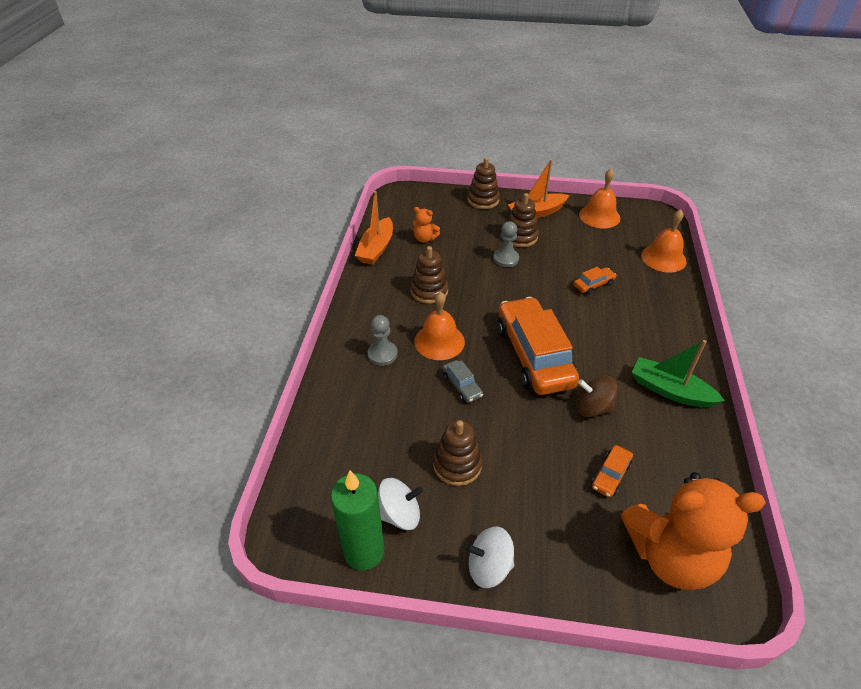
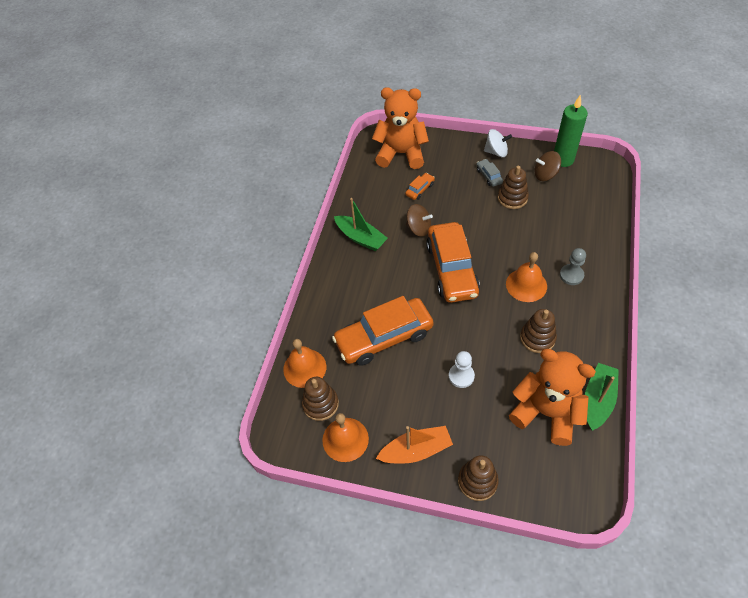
camera: 170 degrees left, 10 degrees up
(376, 248) = (597, 400): orange boat -> green boat
(400, 514) = (545, 175): white spinning top -> brown spinning top
(424, 239) = (546, 412): orange teddy bear -> orange teddy bear, size x2.36
(462, 386) = (508, 247): grey car -> grey car (489, 176)
(506, 259) = (461, 376): grey pawn -> white pawn
(520, 237) = (441, 409): brown stacking toy -> brown stacking toy (320, 404)
(593, 285) = (384, 337): orange car -> orange car, size x2.40

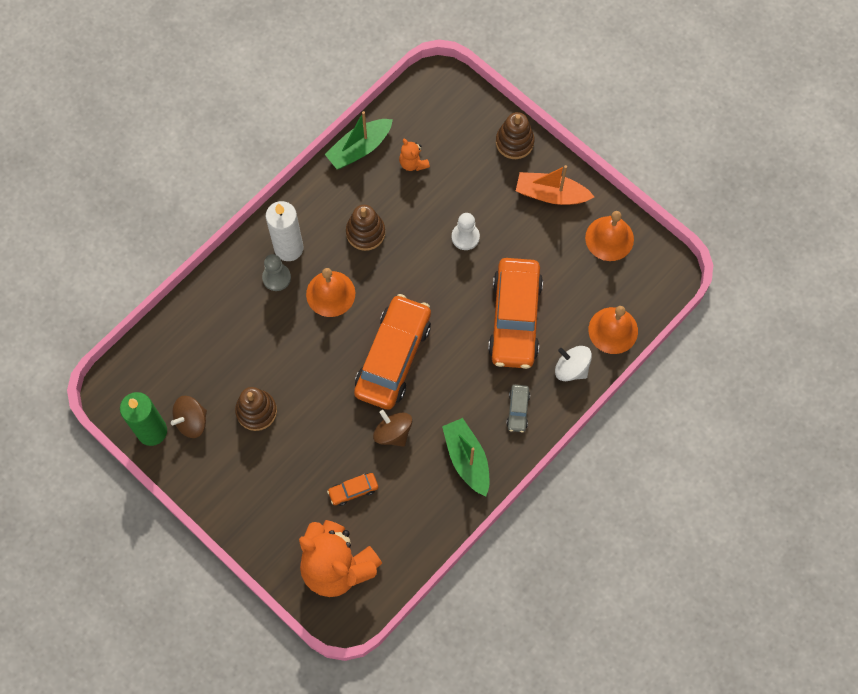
camera: 155 degrees left, 15 degrees up
(320, 404) = (615, 284): brown stacking toy -> none
(384, 337) = (515, 318): orange car -> orange car turned 90 degrees clockwise
(489, 176) = (257, 460): grey car -> grey car (518, 410)
(496, 152) = (219, 493): white spinning top -> white spinning top (571, 368)
(545, 175) = (191, 421): brown spinning top -> brown spinning top turned 120 degrees clockwise
(546, 412) = (413, 163): orange teddy bear -> orange teddy bear, size x0.42
(581, 298) = (288, 248): none -> white candle

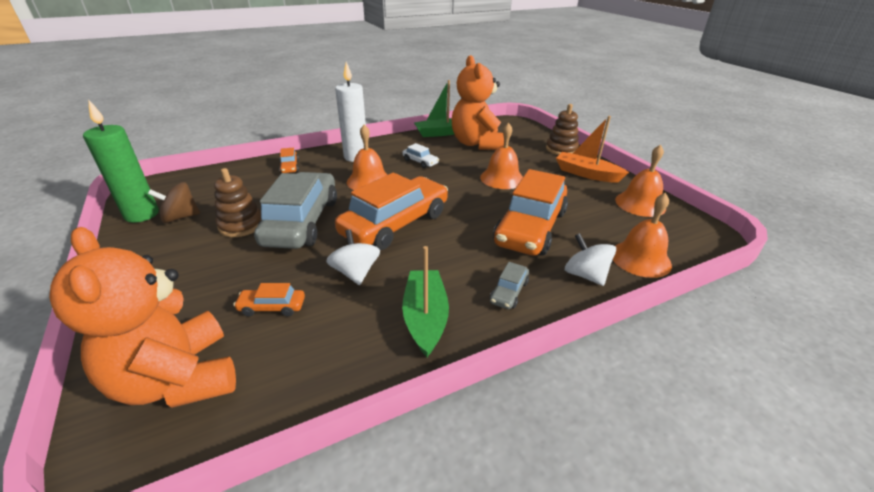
camera: 20 degrees right, 35 degrees down
(229, 297) = (289, 167): none -> orange car
(276, 277) = (334, 166): grey pawn -> none
(307, 385) = (302, 221): none -> grey car
(365, 232) = (420, 162): brown stacking toy -> white car
(393, 433) = (355, 273): brown spinning top -> white spinning top
(413, 163) = (477, 144): orange teddy bear -> orange teddy bear, size x2.36
(465, 237) = (502, 178): white pawn -> orange bell

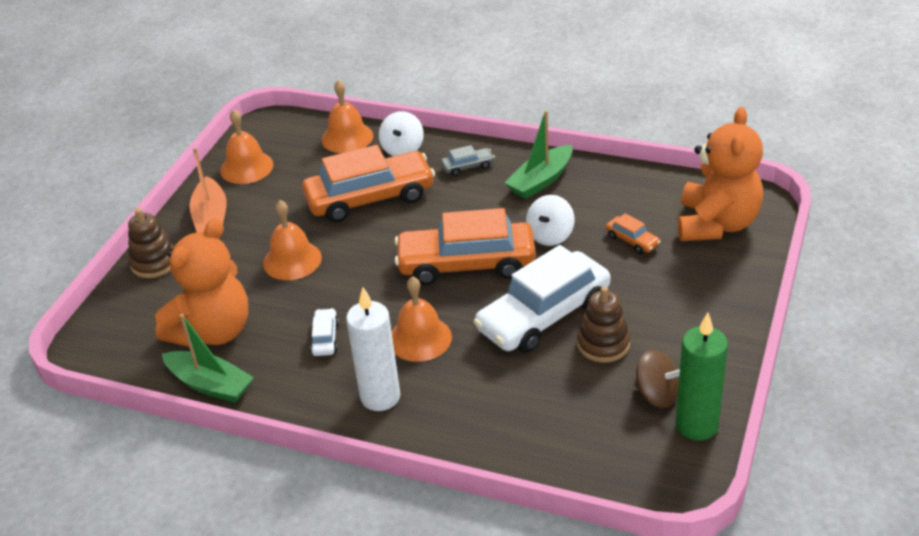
camera: 130 degrees left, 5 degrees up
(289, 167) = (477, 426): orange car -> none
(302, 221) = (543, 315): grey car -> white car

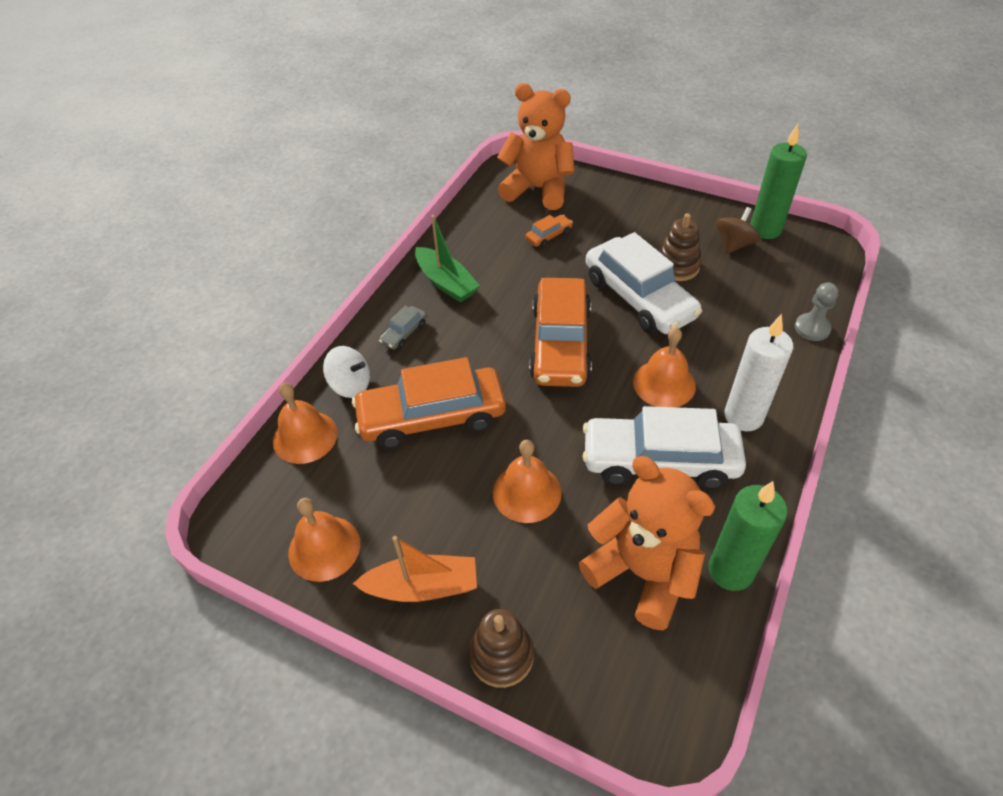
camera: 85 degrees left, 10 degrees up
(210, 385) = (730, 571): green boat -> green candle
(325, 338) = (659, 460): white car -> white car, size x2.40
(370, 198) = (432, 417): orange car -> orange car turned 90 degrees counterclockwise
(467, 166) = (404, 333): grey car -> grey car turned 135 degrees counterclockwise
(517, 460) = (812, 328): none -> grey pawn
(550, 235) = (530, 284): white spinning top -> none

